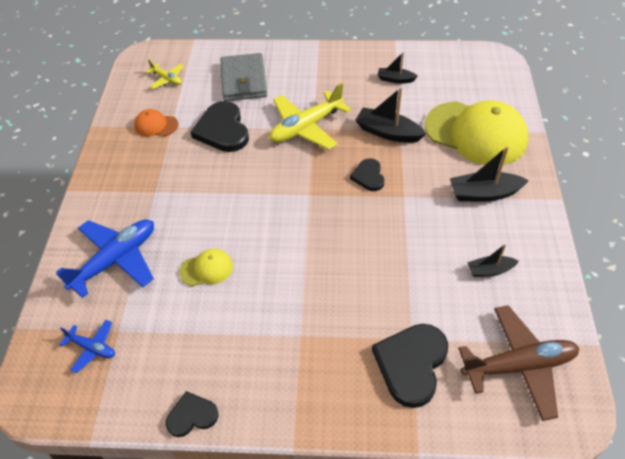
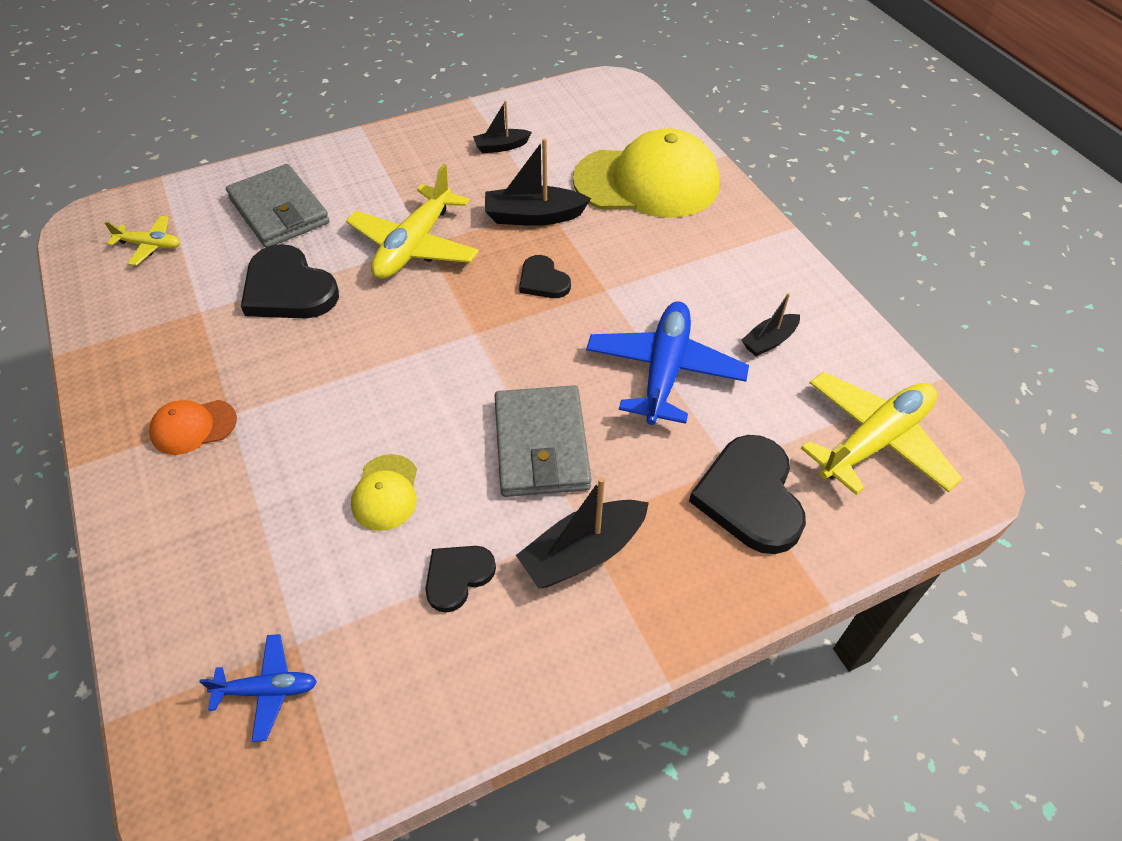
camera: 30 degrees left, 0 degrees up
(116, 260) = (226, 540): blue plane -> blue plane (664, 371)
(156, 125) = (172, 317): orange cap -> orange cap (193, 427)
(192, 416) = (494, 711): black heart -> black heart (457, 576)
(206, 269) = (386, 492): yellow cap -> yellow cap turned 135 degrees clockwise
(306, 278) = (541, 445): none -> grey wallet
(484, 193) = (703, 251): black boat -> black boat (583, 553)
(518, 366) = (874, 441): brown plane -> yellow plane

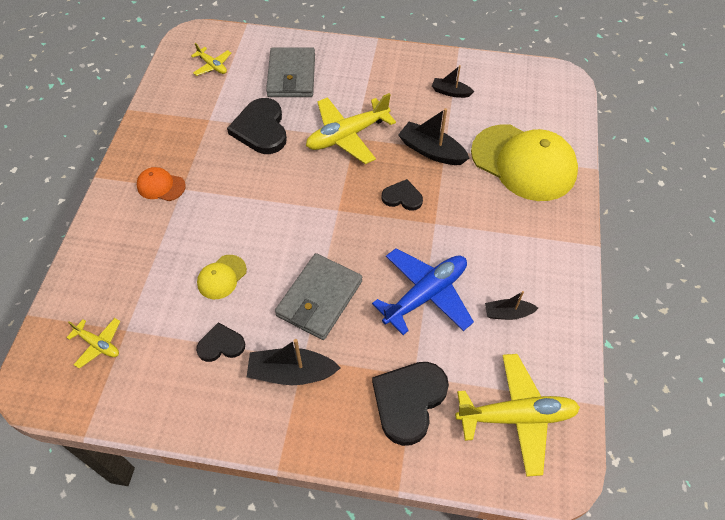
camera: 35 degrees right, 5 degrees up
(267, 690) = (98, 344): blue plane -> yellow plane
(543, 280) = (402, 197): black heart -> black heart turned 105 degrees clockwise

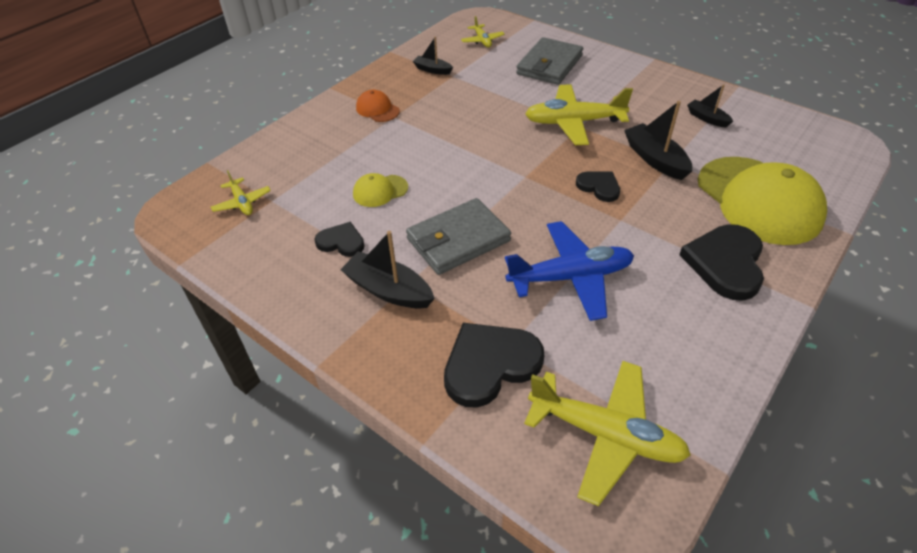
camera: 30 degrees right, 10 degrees down
(261, 129) = (494, 95): black heart -> black heart (725, 263)
(508, 313) = (656, 329): black boat -> black boat (432, 70)

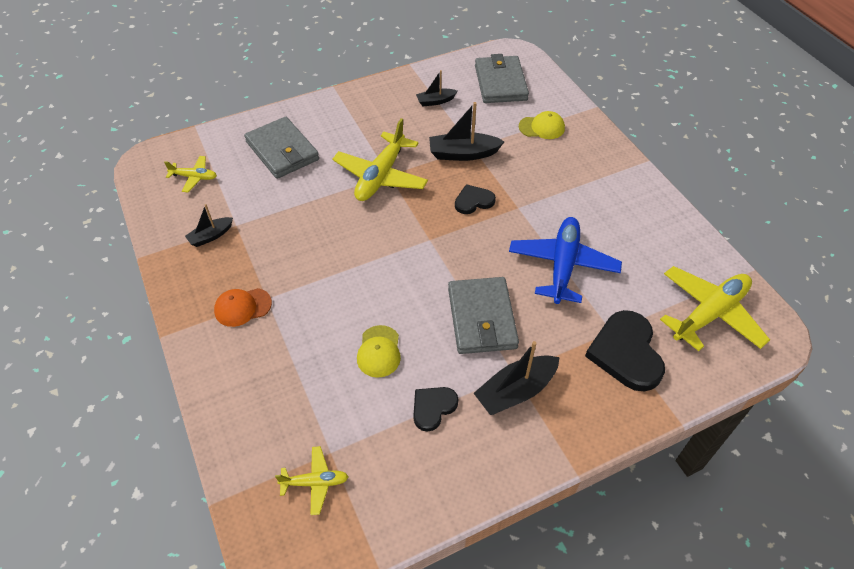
camera: 65 degrees left, 5 degrees up
(725, 263) = (592, 177): black heart -> none
(758, 200) = (542, 127): yellow cap -> yellow cap, size x0.44
(790, 149) = (500, 83): none -> grey wallet

